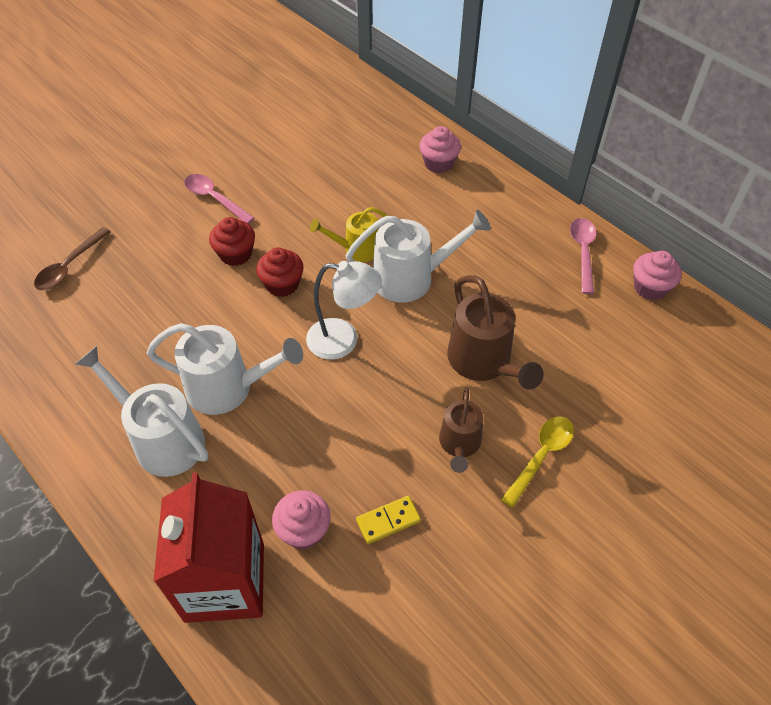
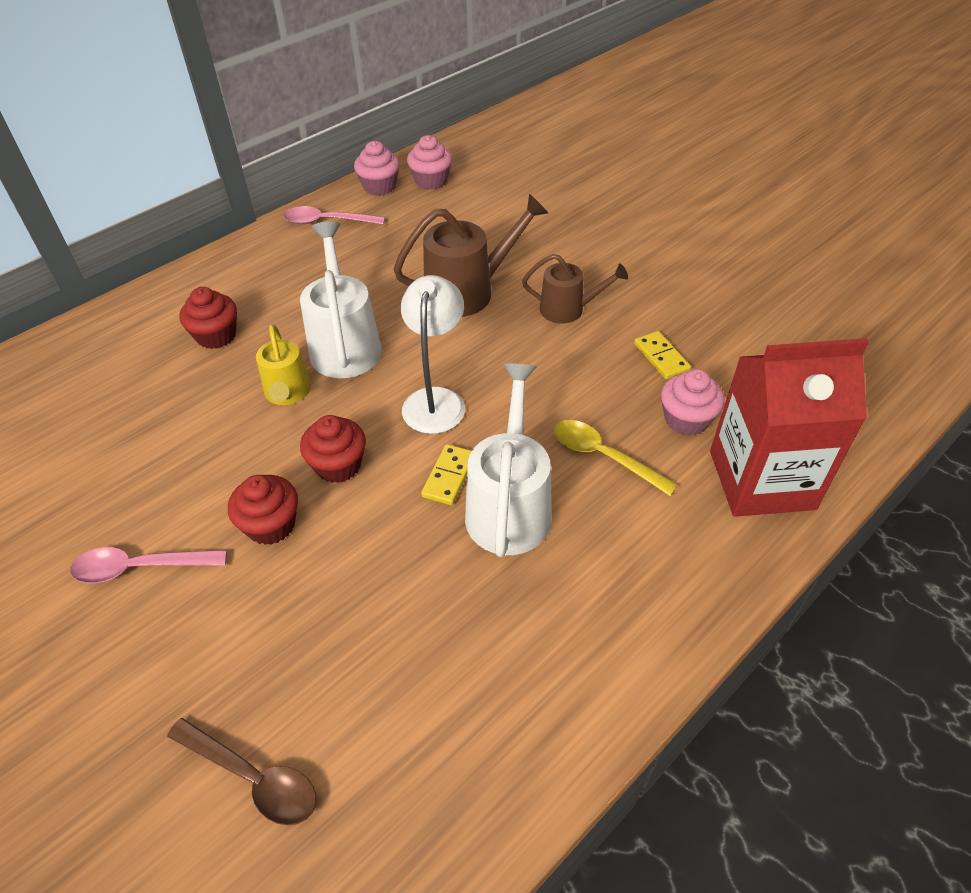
camera: 90 degrees left, 5 degrees down
(162, 439) = (593, 569): white watering can -> none
(214, 199) = (140, 568): pink spoon -> pink spoon turned 45 degrees clockwise
(262, 350) = (449, 476): none -> yellow domino
(422, 201) = (216, 336): none -> red cupcake
(438, 163) = (150, 321): pink cupcake -> pink cupcake (431, 181)
(541, 456) = (574, 260): yellow spoon -> yellow spoon (603, 456)

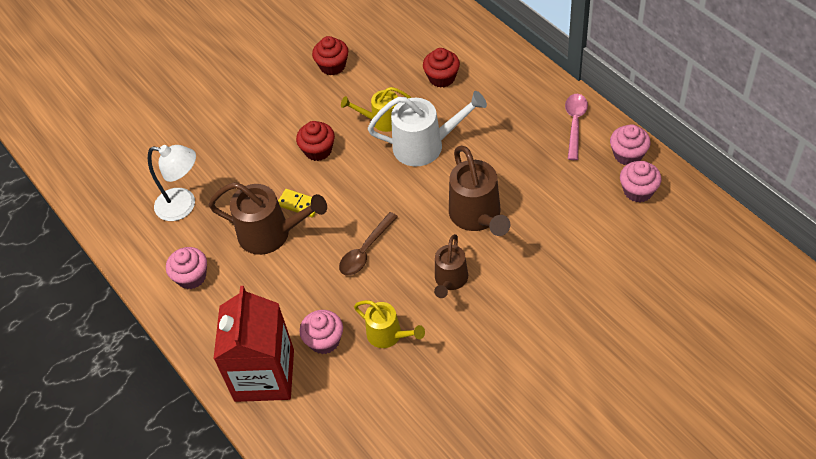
camera: 100 degrees right, 5 degrees up
(140, 568) = (265, 76): pink spoon -> none
(253, 777) = (146, 134): brown spoon -> brown spoon (365, 251)
(271, 525) = (281, 124): red cupcake -> red cupcake (332, 66)
(436, 400) = (365, 197): white lamp -> white lamp (183, 206)
(509, 505) = (271, 234): white watering can -> brown watering can
(603, 456) = (300, 287): yellow spoon -> none
(609, 611) = (191, 277): none -> pink cupcake
(661, 357) = (389, 335): yellow domino -> yellow watering can

